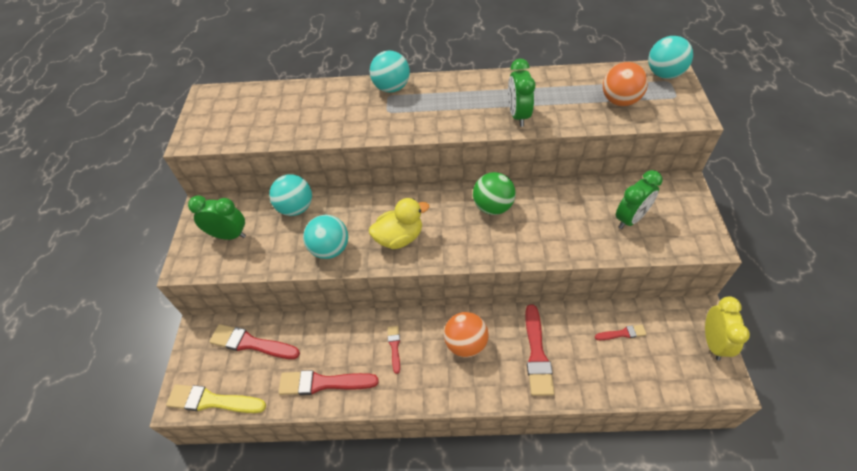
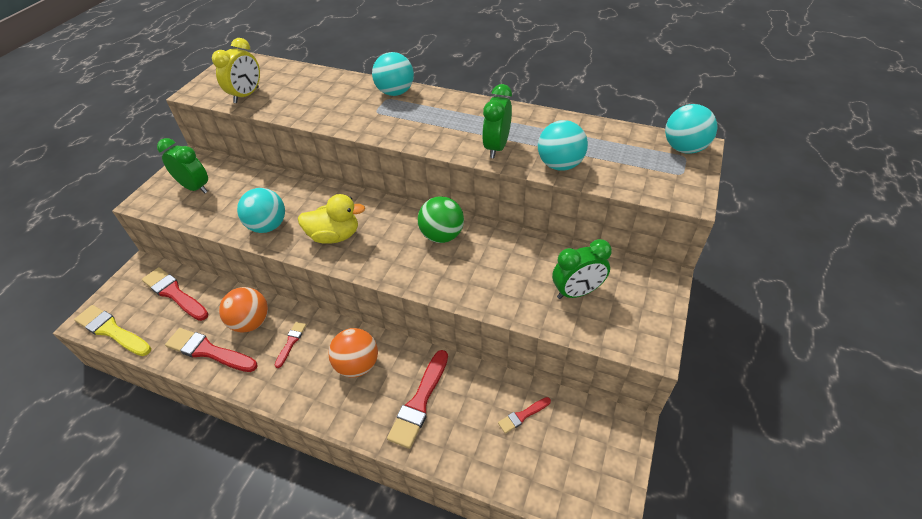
camera: 20 degrees right, 5 degrees down
(296, 208) = (265, 182): turquoise ball -> turquoise ball (559, 165)
(619, 101) = (614, 162): orange ball -> orange ball (251, 322)
(622, 333) = (522, 416): red brush -> red brush turned 135 degrees clockwise
(713, 342) = (620, 465): yellow clock -> yellow clock (246, 95)

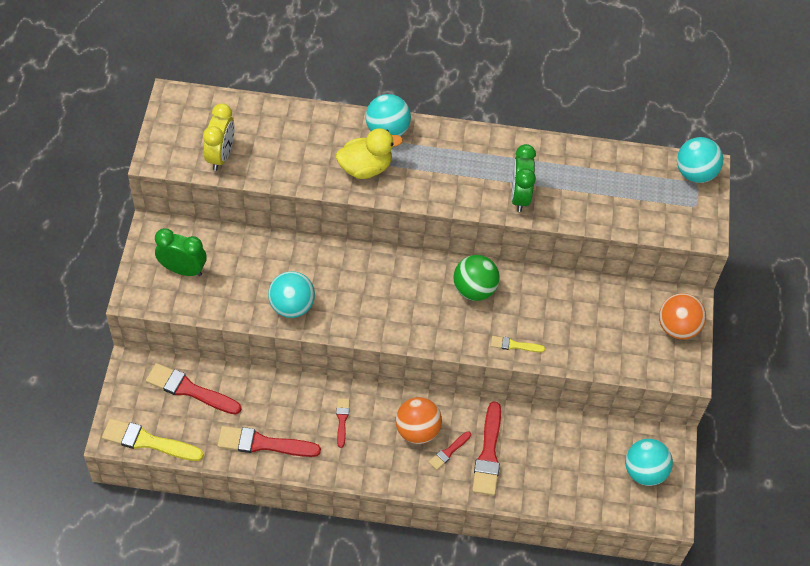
camera: 20 degrees left, 10 degrees up
(251, 322) = (290, 407): orange ball -> orange ball (677, 328)
(334, 236) = (367, 307): yellow duck -> yellow duck (365, 168)
(463, 289) = (514, 345): none -> yellow brush
(522, 416) = (582, 448): red brush -> red brush (448, 452)
(559, 165) = (585, 210): turquoise ball -> turquoise ball (644, 471)
(577, 292) = (616, 330): green clock -> none

